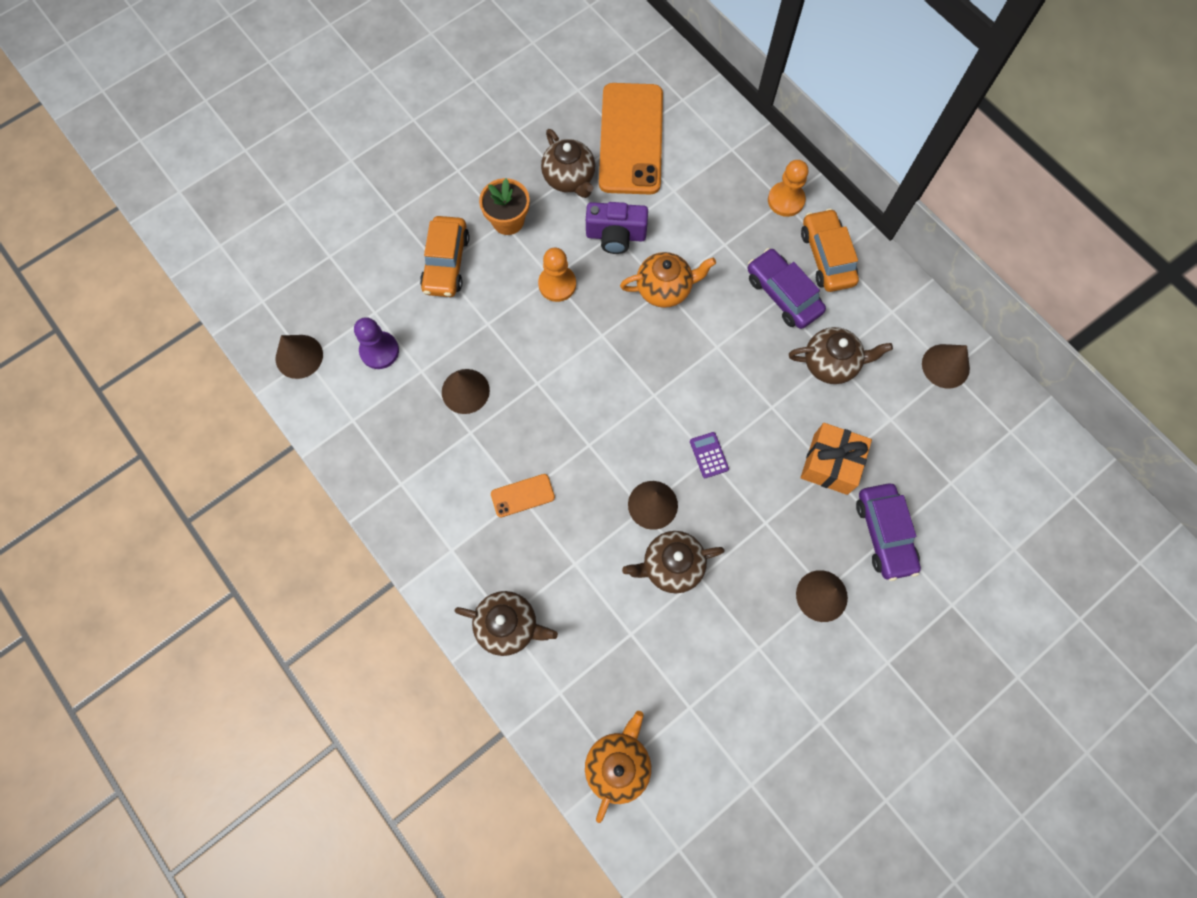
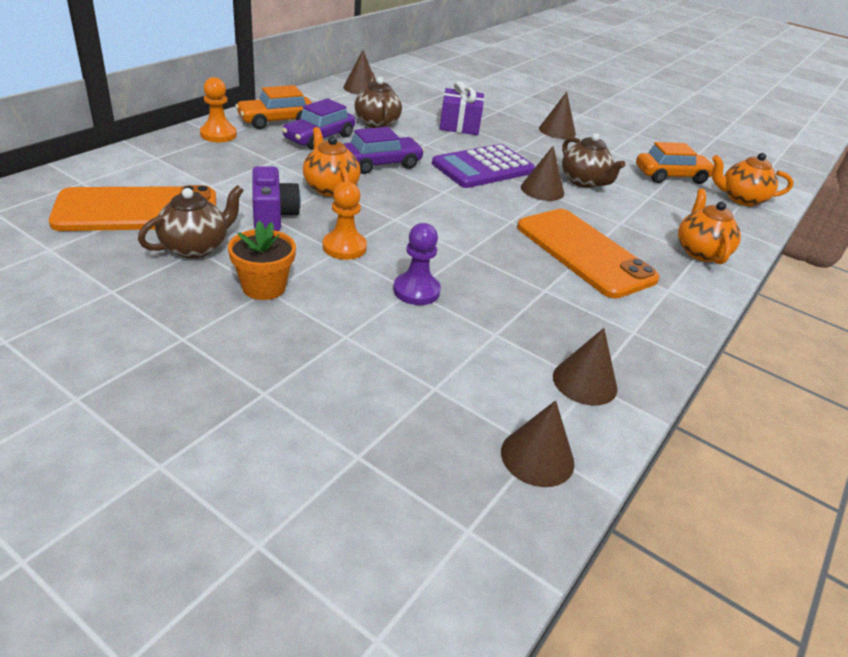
camera: 110 degrees left, 35 degrees down
(379, 351) = (488, 374): purple pawn -> purple pawn (416, 291)
(446, 263) = (338, 331): orange car -> orange car (671, 176)
(465, 391) = (501, 298): brown cone -> brown cone (584, 382)
(508, 625) = (700, 252): brown teapot -> orange teapot
(522, 495) = (584, 253): orange phone -> orange phone, size x2.36
(709, 455) = (483, 167): purple calculator -> purple calculator, size x2.48
(830, 464) = (459, 125): orange gift -> purple gift
(884, 534) = (498, 111): purple car -> purple car (381, 164)

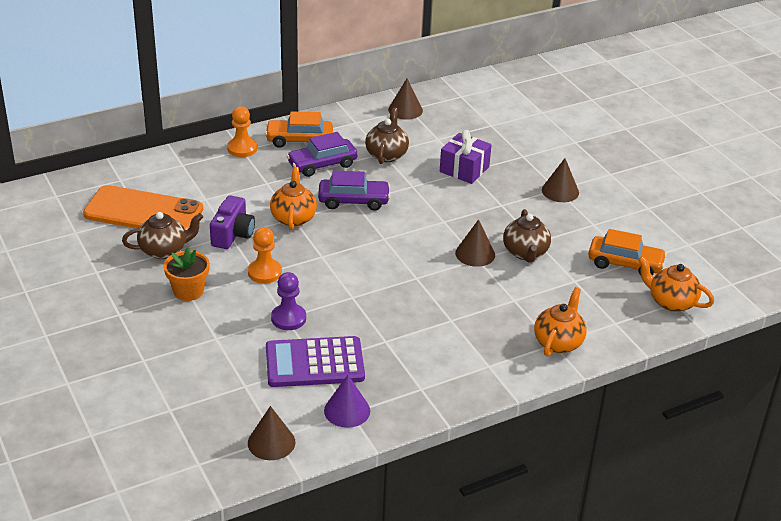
camera: 30 degrees right, 0 degrees up
(483, 167) = (442, 221): purple calculator -> purple calculator (314, 363)
(584, 253) = (450, 319): orange phone -> none
(584, 382) = (347, 410): brown cone -> purple cone

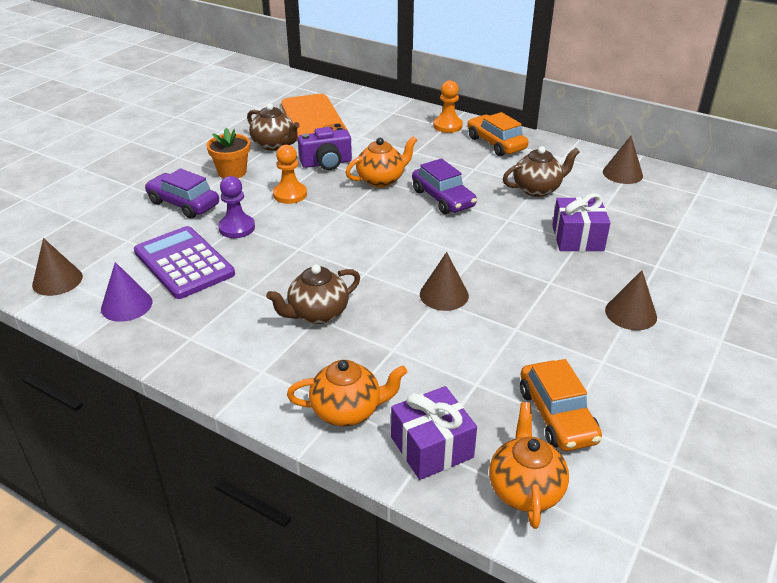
camera: 60 degrees right, 0 degrees up
(322, 164) = (476, 165): purple car -> purple car (183, 204)
(525, 253) = (485, 328): brown teapot -> brown teapot (317, 314)
(615, 321) = (432, 447): none -> purple gift

